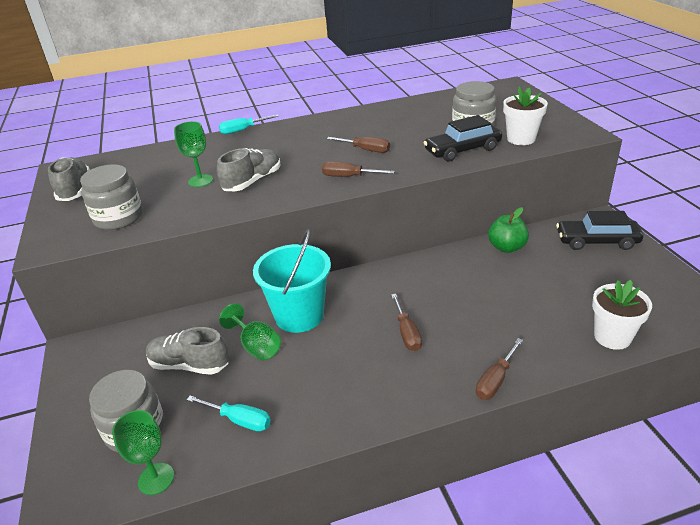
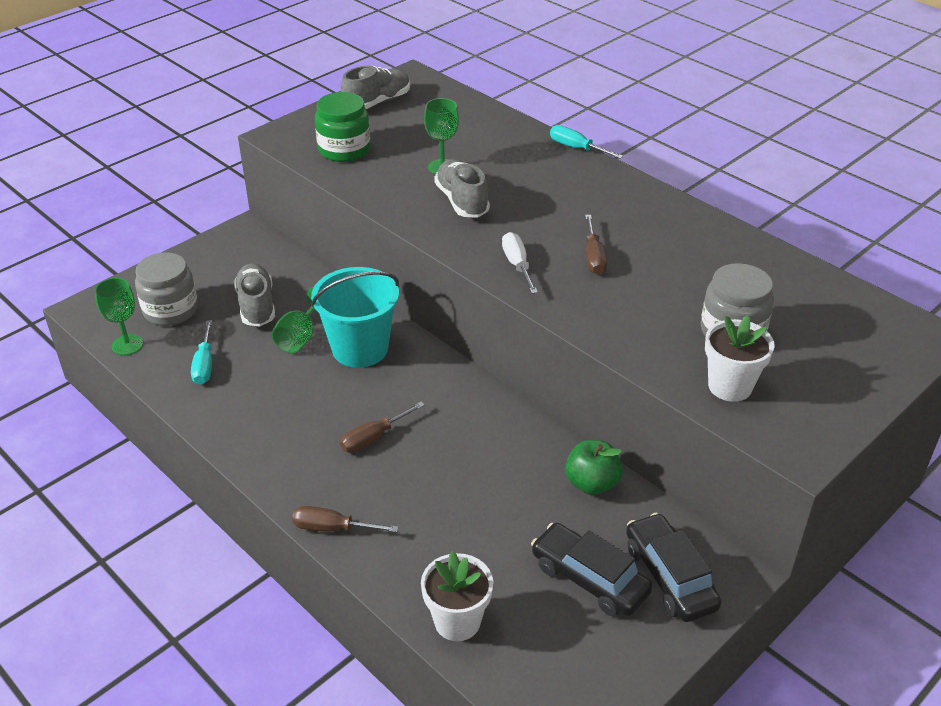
camera: 60 degrees right, 5 degrees up
(118, 218) = (344, 150): grey jar -> green jar
(252, 181) = (462, 201): grey shoe -> grey shoe turned 120 degrees counterclockwise
(349, 177) = (517, 265): brown screwdriver -> white screwdriver
(462, 150) = (652, 338): black car -> black car (589, 579)

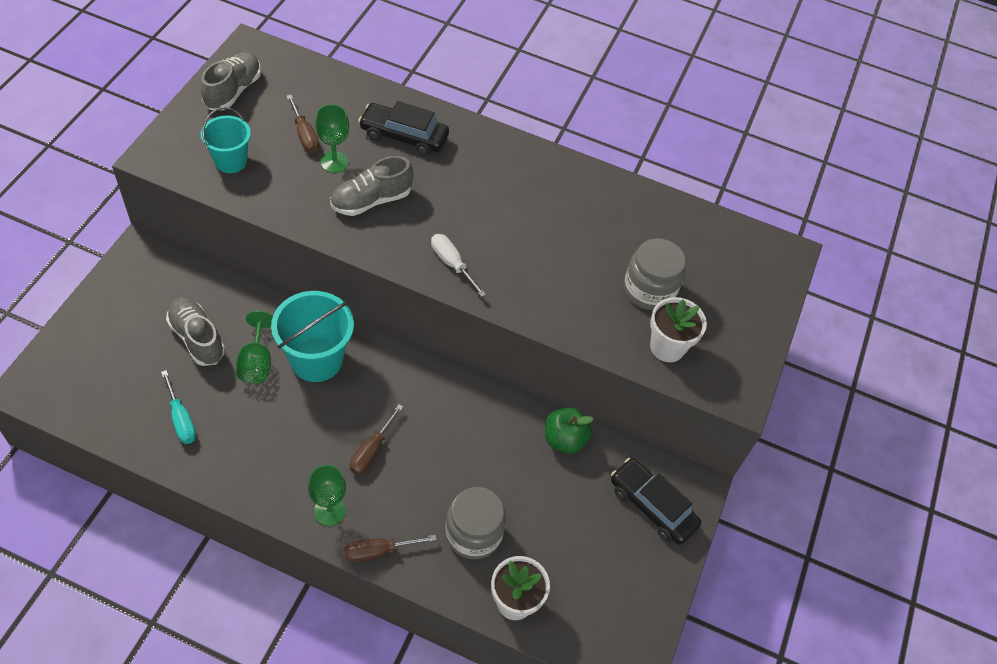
camera: 30 degrees left, 15 degrees up
(127, 345) = (93, 418): green goblet -> green goblet (329, 511)
(170, 310) = (115, 366): grey jar -> grey jar (473, 533)
(344, 150) = (230, 161): green jar -> turquoise bucket
(462, 201) = (371, 200): grey shoe -> grey shoe turned 75 degrees counterclockwise
(577, 148) = (445, 111): turquoise screwdriver -> none
(589, 579) = (596, 528): black car -> black car (404, 136)
(593, 257) = (511, 237): brown screwdriver -> brown screwdriver (304, 135)

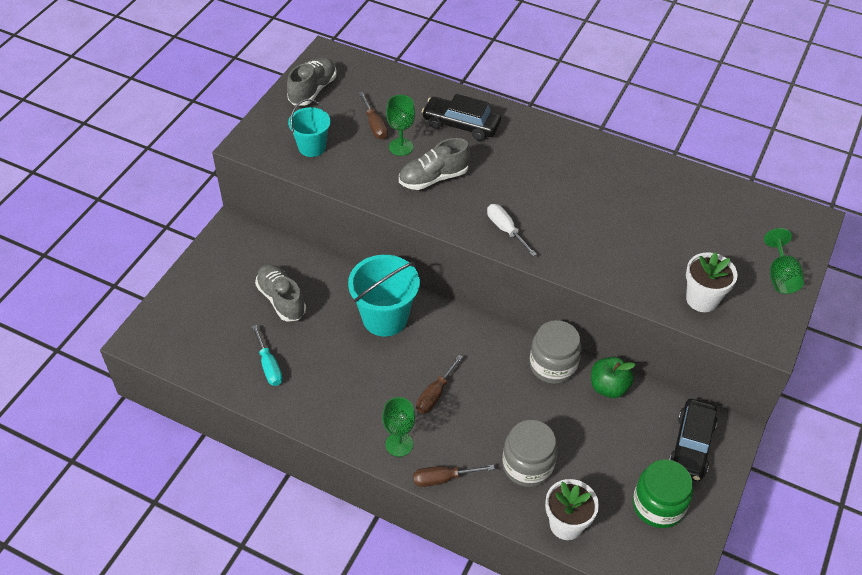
camera: 10 degrees right, 5 degrees down
(256, 362) = (333, 320): green goblet -> green goblet (780, 276)
(615, 576) = (658, 505): none -> green jar
(649, 290) = (684, 251): grey jar -> grey jar (553, 365)
(652, 506) = (691, 445): black car -> black car turned 120 degrees counterclockwise

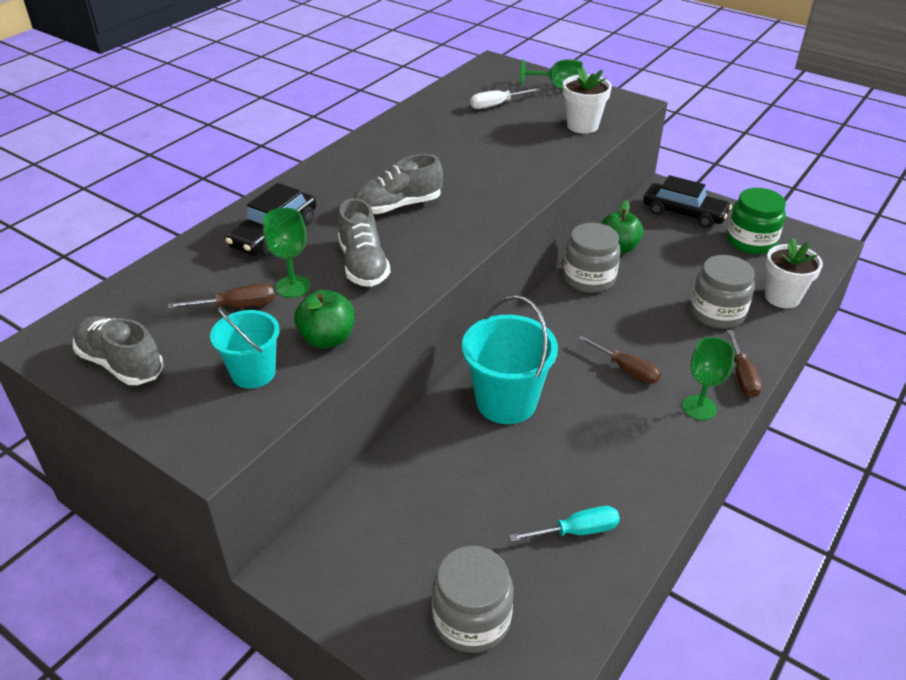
camera: 80 degrees left, 10 degrees down
(201, 316) = (472, 619): none -> grey jar
(281, 299) = (456, 509): grey shoe -> grey shoe (398, 206)
(349, 174) = (327, 339): none -> green apple
(506, 230) = (468, 221): white screwdriver -> white screwdriver (496, 105)

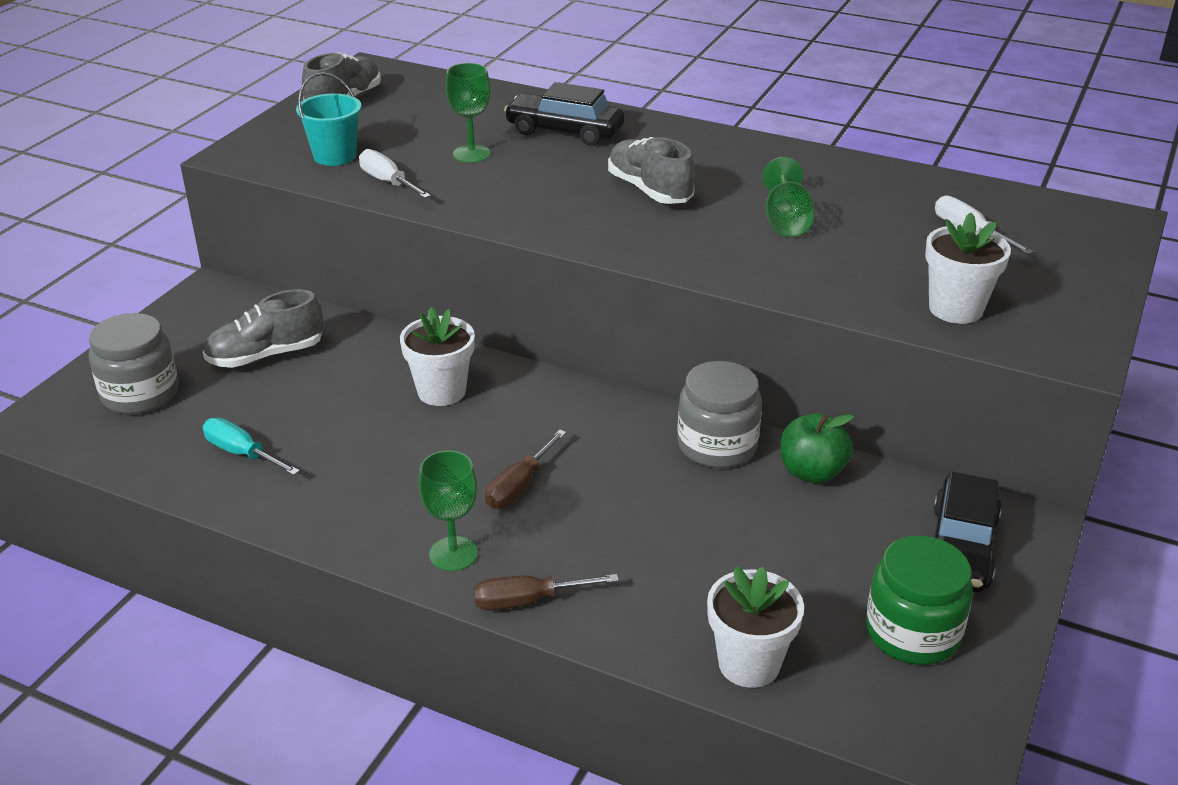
camera: 80 degrees right, 5 degrees down
(236, 306) = (433, 133): brown screwdriver -> none
(327, 339) = (388, 182): green apple -> white screwdriver
(363, 265) = (520, 184): grey shoe -> grey shoe (266, 355)
(506, 402) = (441, 391): turquoise bucket -> white flower pot
(558, 87) = (1079, 281): green goblet -> green goblet (786, 221)
(576, 531) = (242, 453): turquoise screwdriver -> turquoise screwdriver turned 150 degrees clockwise
(717, 313) = (677, 579): grey jar -> none

